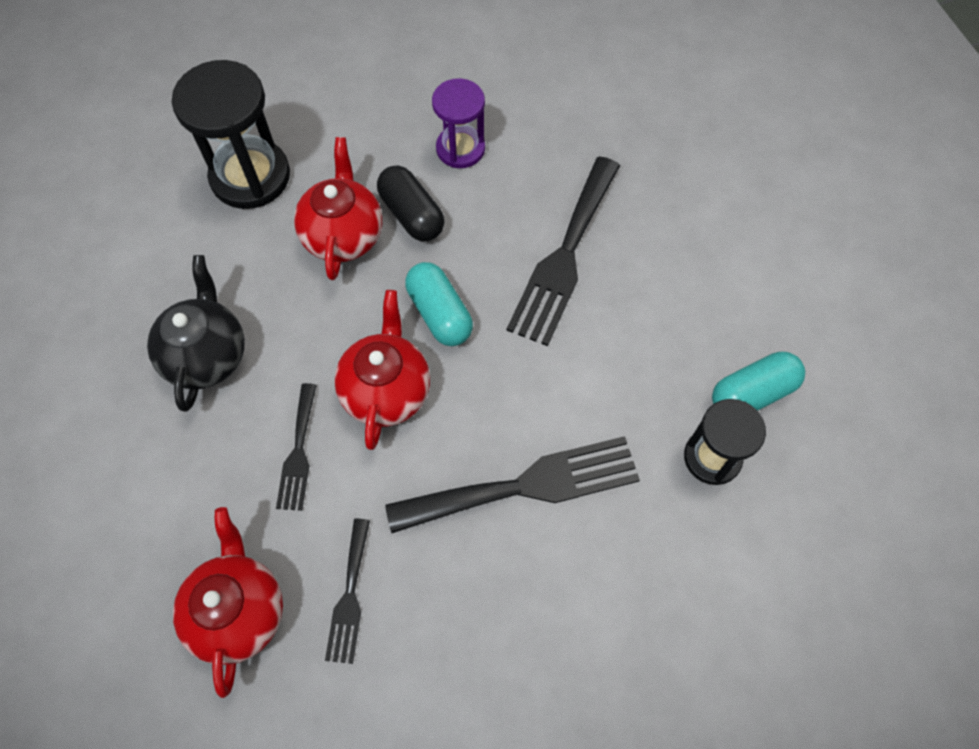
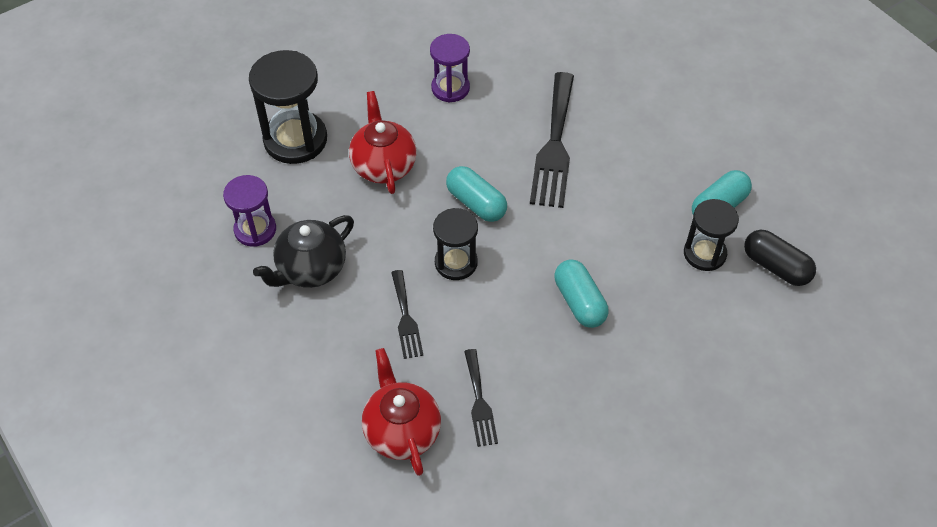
camera: 15 degrees left, 10 degrees down
(161, 285) = (255, 230): none -> purple hourglass
(207, 355) = (310, 269): black teapot -> black teapot turned 120 degrees counterclockwise
(386, 390) = (456, 263): red teapot -> black hourglass
(412, 214) = (430, 140): black capsule -> black capsule (776, 266)
(524, 486) = (579, 302): black fork -> turquoise capsule

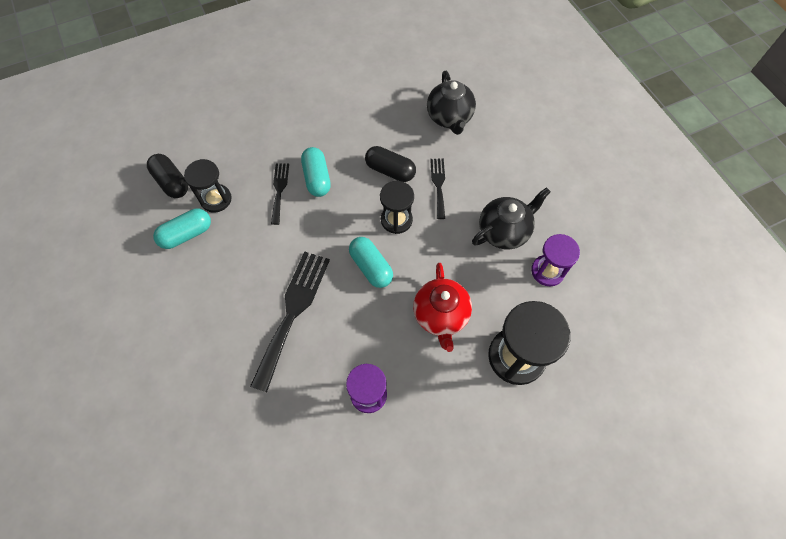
camera: 170 degrees left, 10 degrees up
(402, 431) = (449, 118): red teapot -> black teapot
(478, 329) = (390, 170): none -> black capsule
(479, 402) = (399, 127): black fork -> black fork (279, 190)

